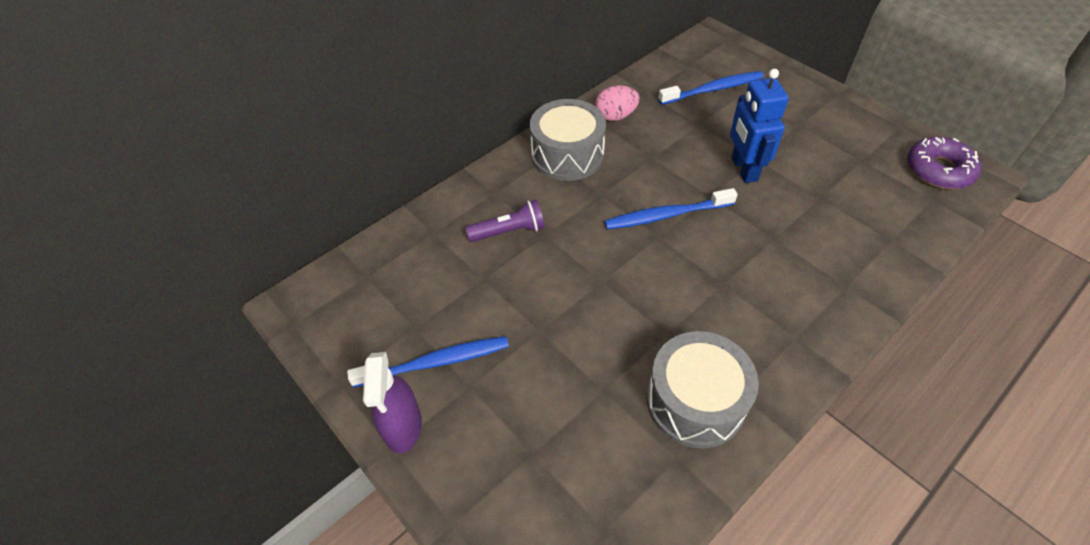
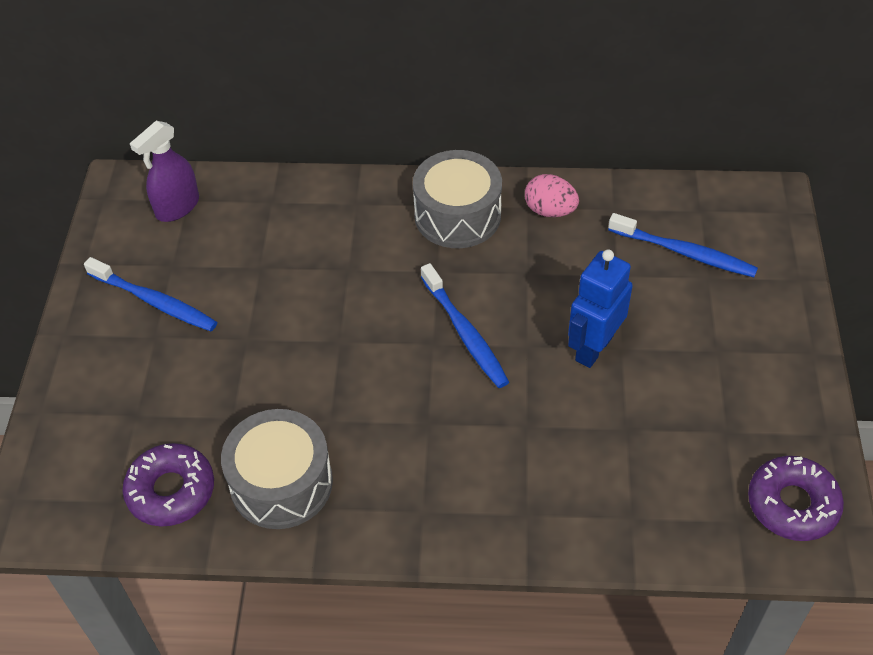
camera: 45 degrees right, 0 degrees up
(403, 426) = (86, 326): purple spray bottle -> purple spray bottle (177, 207)
(509, 231) = (325, 245): purple flashlight -> none
(633, 481) = (171, 491): none -> purple donut
(667, 215) = (465, 332): blue toothbrush -> blue toothbrush turned 150 degrees counterclockwise

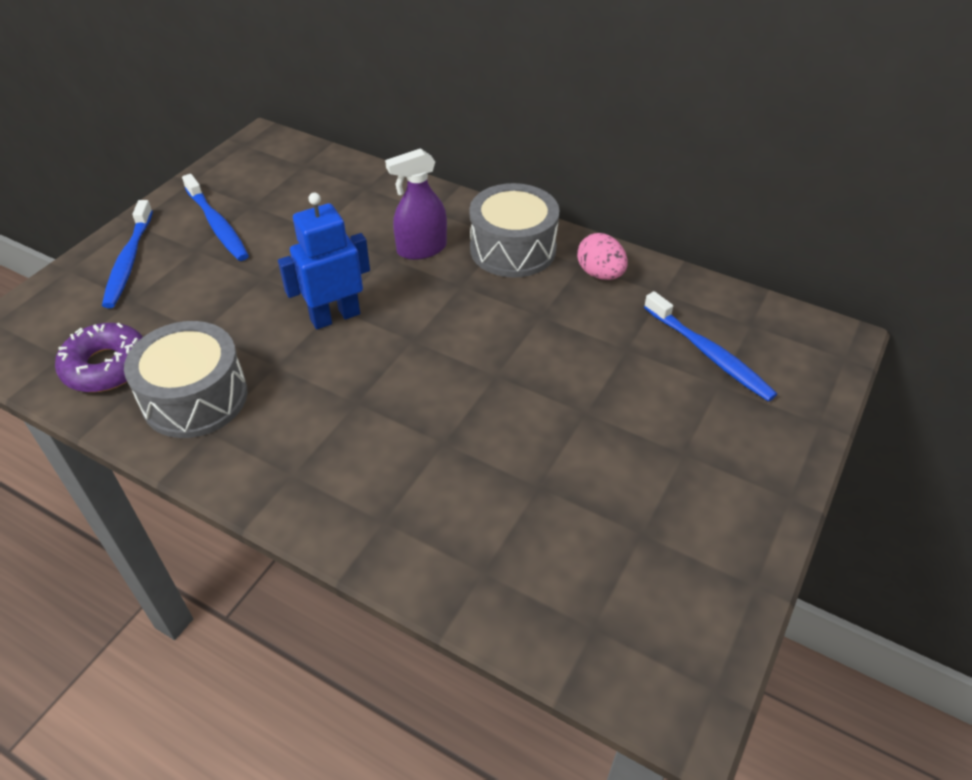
camera: 25 degrees right, 5 degrees down
(177, 207) = (291, 167): purple spray bottle -> purple spray bottle (421, 249)
(465, 332) = (447, 342): blue toothbrush -> blue toothbrush (129, 260)
(593, 348) = (558, 401): blue robot -> blue robot (335, 316)
(792, 504) = (667, 639): purple donut -> none

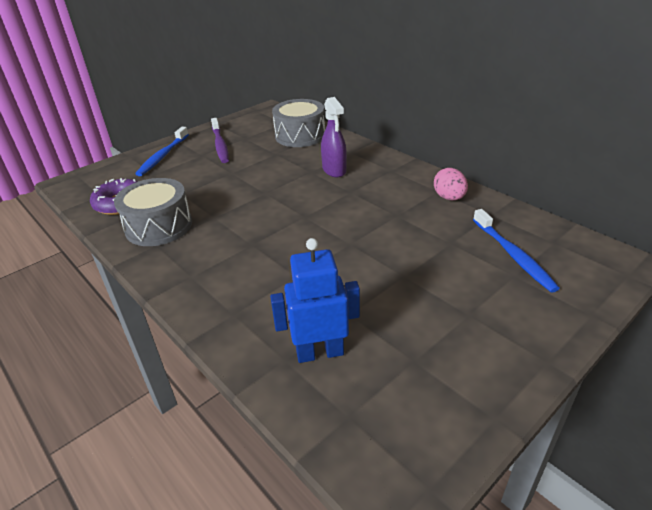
camera: 20 degrees right, 10 degrees down
(217, 225) = (220, 145): blue toothbrush -> purple toothbrush
(335, 316) = (263, 197): blue robot -> blue robot (320, 352)
(421, 249) = (334, 170): purple spray bottle -> purple spray bottle turned 105 degrees counterclockwise
(513, 249) = (394, 177): grey drum -> grey drum (300, 135)

